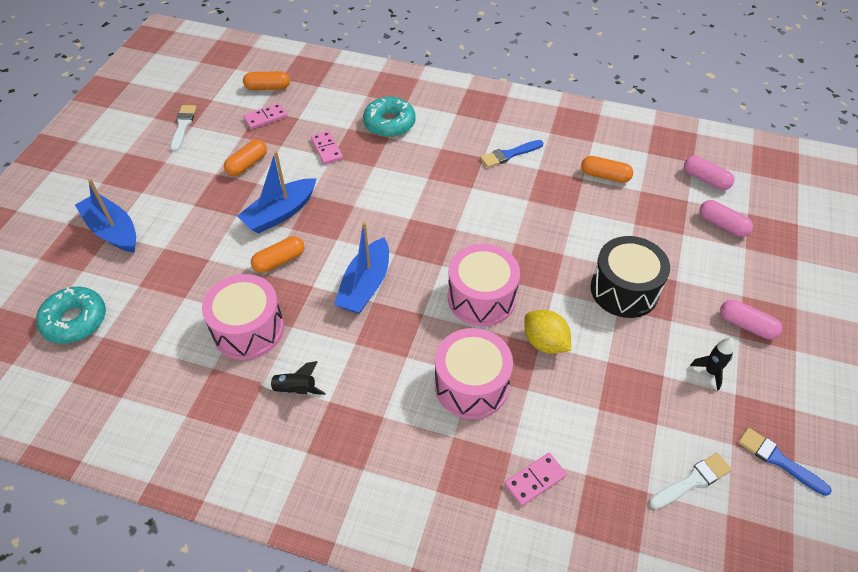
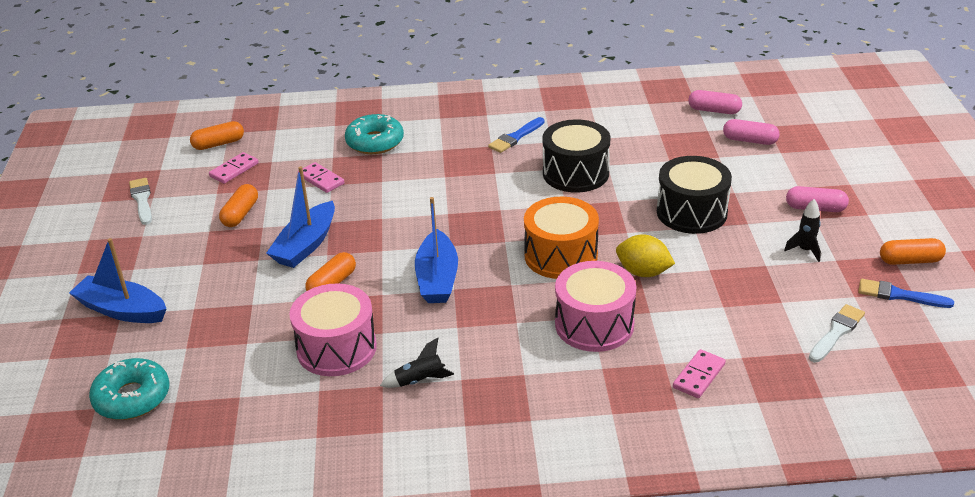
camera: 20 degrees left, 15 degrees down
(481, 298) = (561, 256): pink drum -> orange drum
(541, 211) = (575, 173): none -> black drum
(605, 176) = (619, 131): orange capsule -> orange capsule (910, 261)

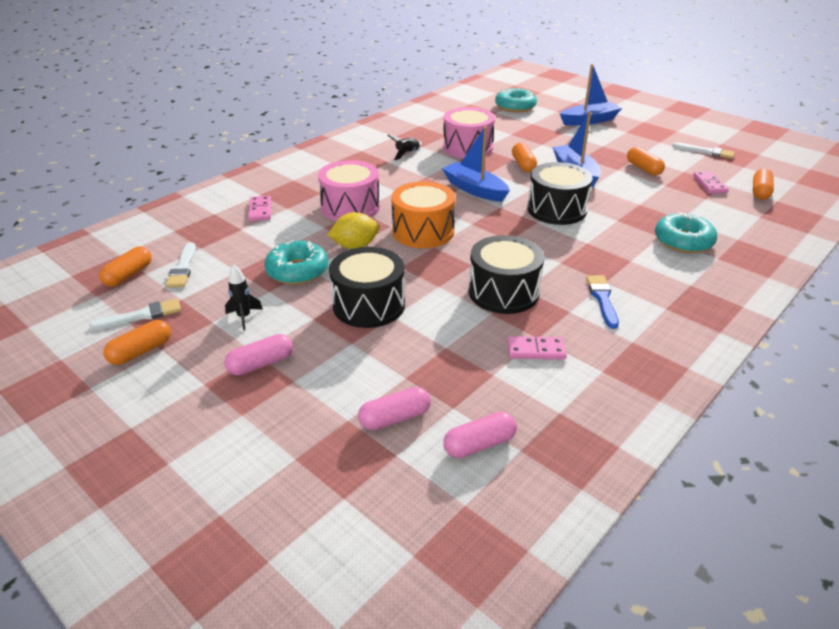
camera: 135 degrees right, 0 degrees up
(321, 179) = (651, 203): pink domino -> pink domino (536, 350)
(408, 215) = (556, 209): none -> black drum
(723, 272) = (297, 271): none -> turquoise donut
(899, 295) = (142, 315): blue brush -> white brush
(899, 352) = (129, 275): none -> orange capsule

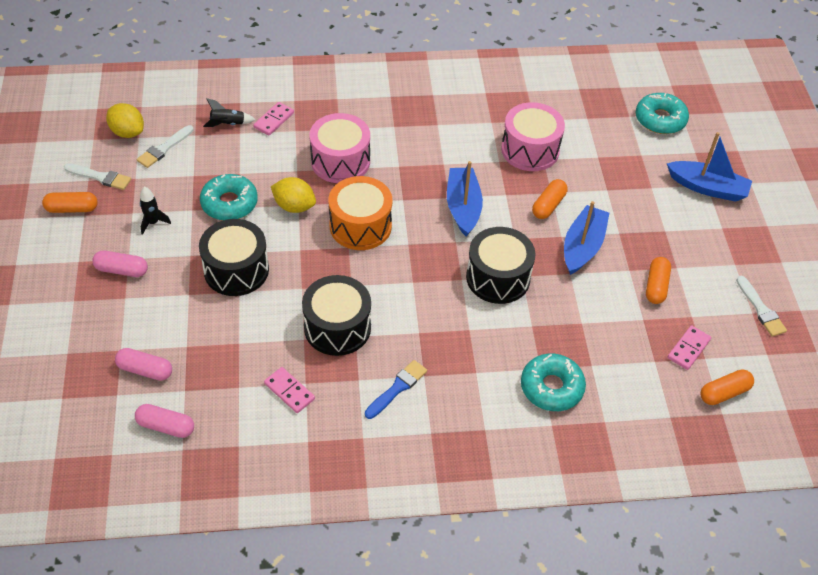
camera: 40 degrees right, 15 degrees up
(129, 275) = (127, 132): orange capsule -> yellow lemon
(407, 153) = (466, 124): black rocket -> black rocket (228, 124)

